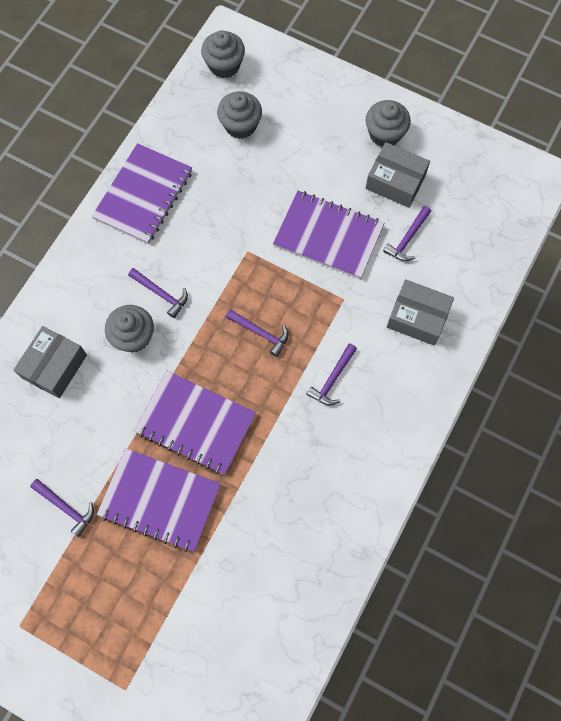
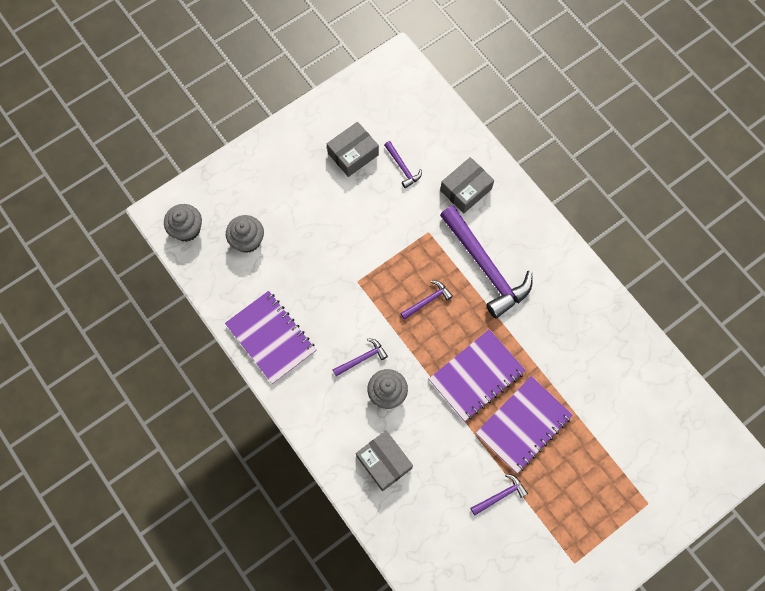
camera: 65 degrees left, 0 degrees up
(328, 236) = (373, 220): purple notebook -> none
(332, 379) = (486, 267): purple hammer -> purple hammer, size x2.25
(385, 134) = (310, 142): grey cupcake -> none

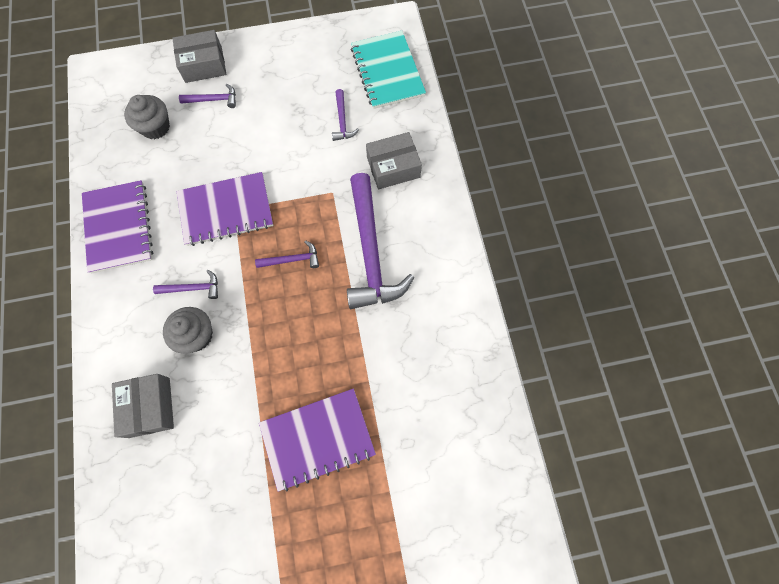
camera: 25 degrees right, 0 degrees up
(187, 229) = (108, 94): grey cupcake -> none
(353, 154) = (302, 89): grey box -> grey box (203, 64)
(416, 108) = (387, 72): none -> turquoise notebook
(476, 376) = (297, 361): purple notebook -> purple notebook (226, 210)
(500, 495) = (248, 506): purple hammer -> purple hammer (213, 99)

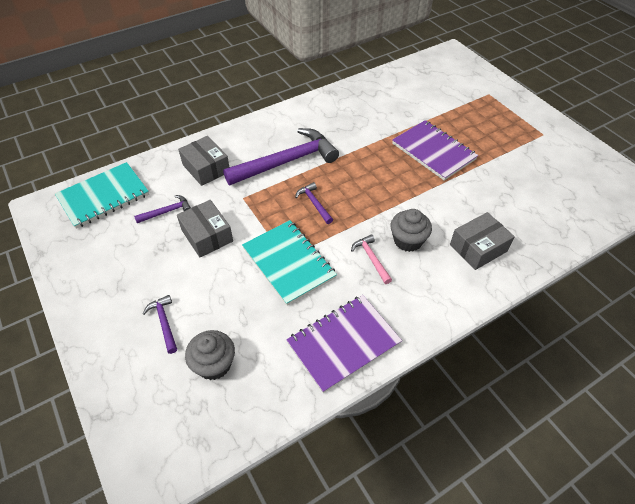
camera: 110 degrees left, 20 degrees down
(192, 288) = (371, 258): purple hammer -> pink hammer
(203, 64) = (116, 352): grey box -> grey box (207, 235)
(226, 210) = (288, 263): purple notebook -> turquoise notebook

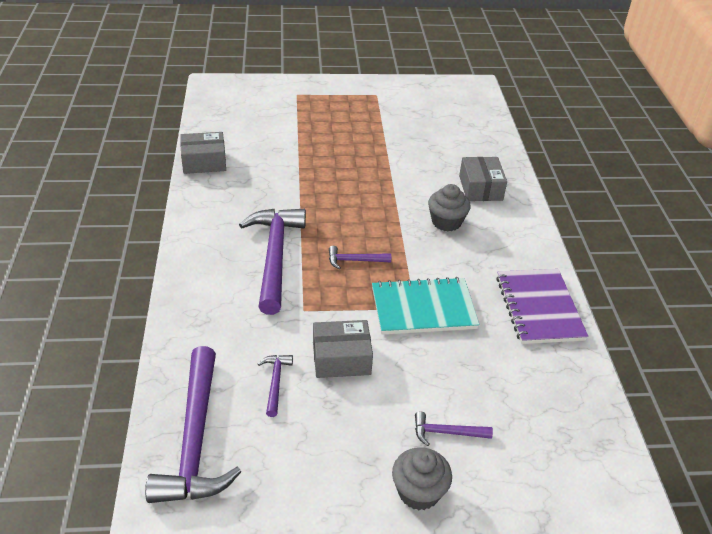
camera: 65 degrees left, 10 degrees down
(103, 196) = (196, 439): turquoise notebook -> purple hammer
(206, 168) = (227, 324): grey box -> grey box (204, 162)
(214, 364) = (520, 407): grey cupcake -> grey cupcake (418, 492)
(371, 258) = (453, 252): pink hammer -> none
(433, 151) = (346, 158): purple notebook -> none

